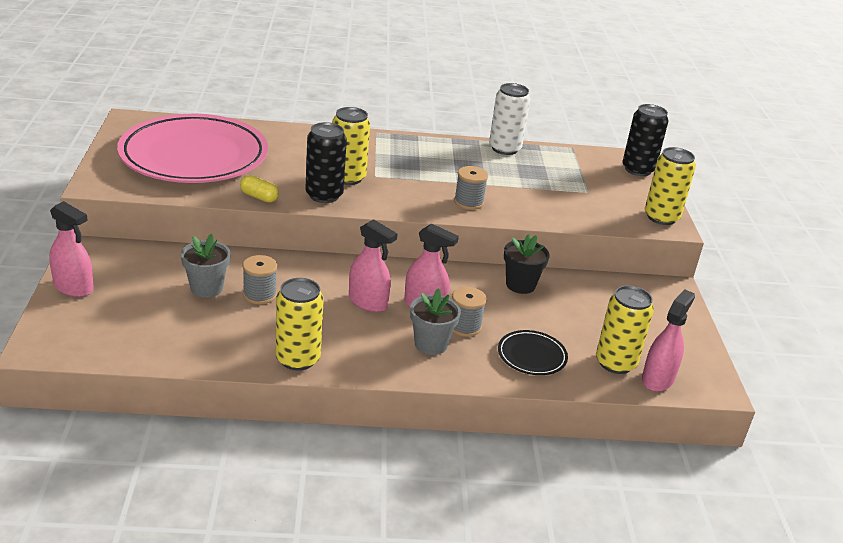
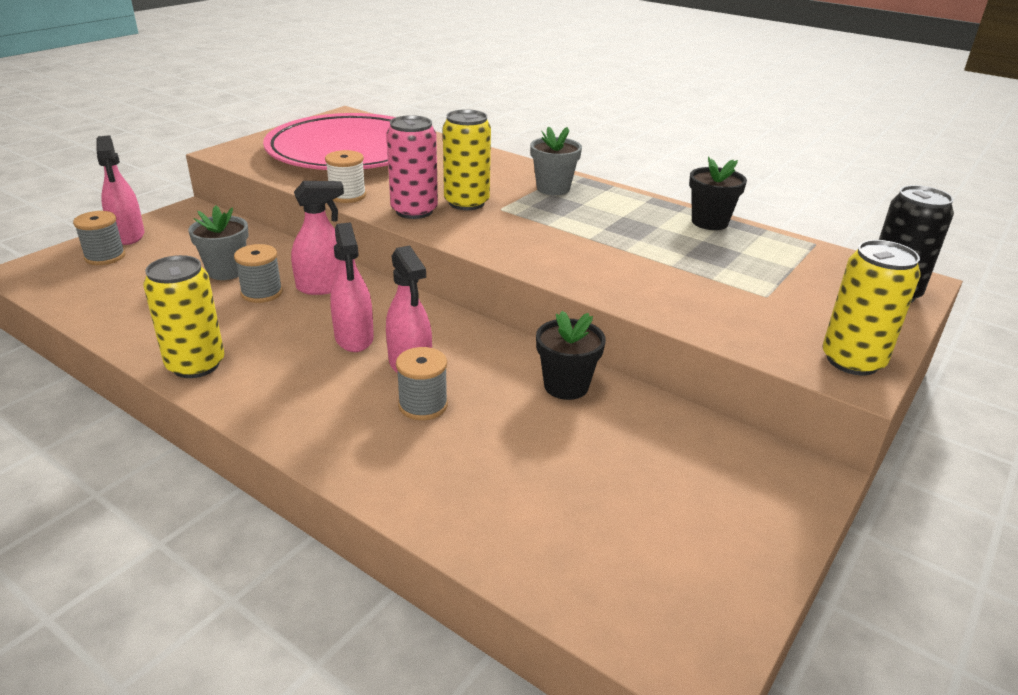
camera: 40 degrees right, 0 degrees up
(259, 197) = (347, 196): yellow capsule -> white spool
(324, 195) = (414, 211): black can -> pink can
(431, 344) = (353, 408): grey flower pot -> grey flower pot (553, 188)
(468, 202) = (572, 261): grey spool -> grey spool (105, 257)
(504, 148) = (709, 222): white can -> black flower pot
(532, 356) = (457, 476): black plate -> none
(615, 363) = (567, 541): yellow can -> none
(657, 379) = (606, 599): pink spray bottle -> pink spray bottle (323, 286)

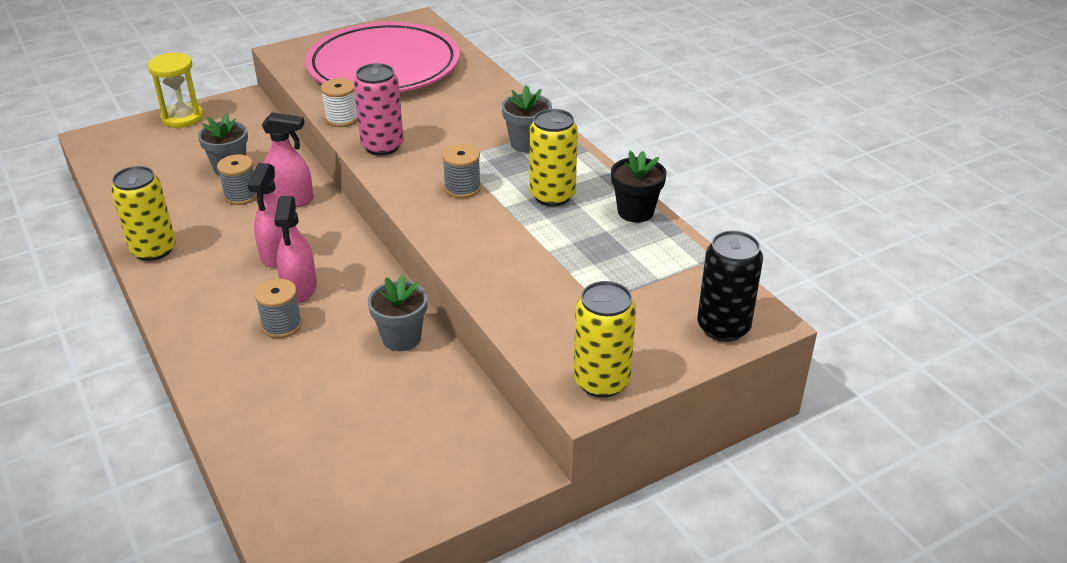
camera: 25 degrees right, 5 degrees up
(105, 257) = (154, 136): grey spool -> grey spool (462, 188)
(128, 235) = (182, 117): pink spray bottle -> yellow hourglass
(466, 203) = (434, 145): yellow can -> yellow can (552, 196)
(566, 386) = (401, 338): black flower pot -> grey flower pot

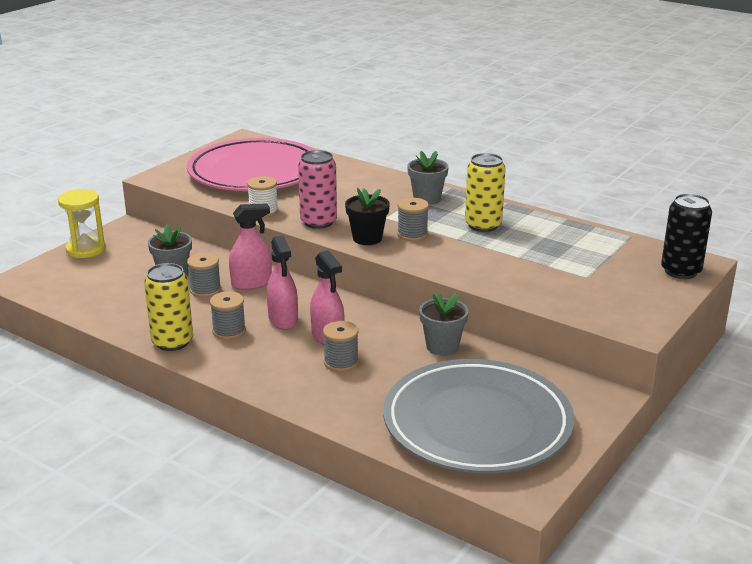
camera: 25 degrees left, 10 degrees down
(215, 252) = (229, 331): none -> grey spool
(341, 452) = (477, 423): none -> grey plate
(601, 381) = (640, 318): yellow can -> none
(635, 212) = (551, 222): black flower pot -> black flower pot (367, 238)

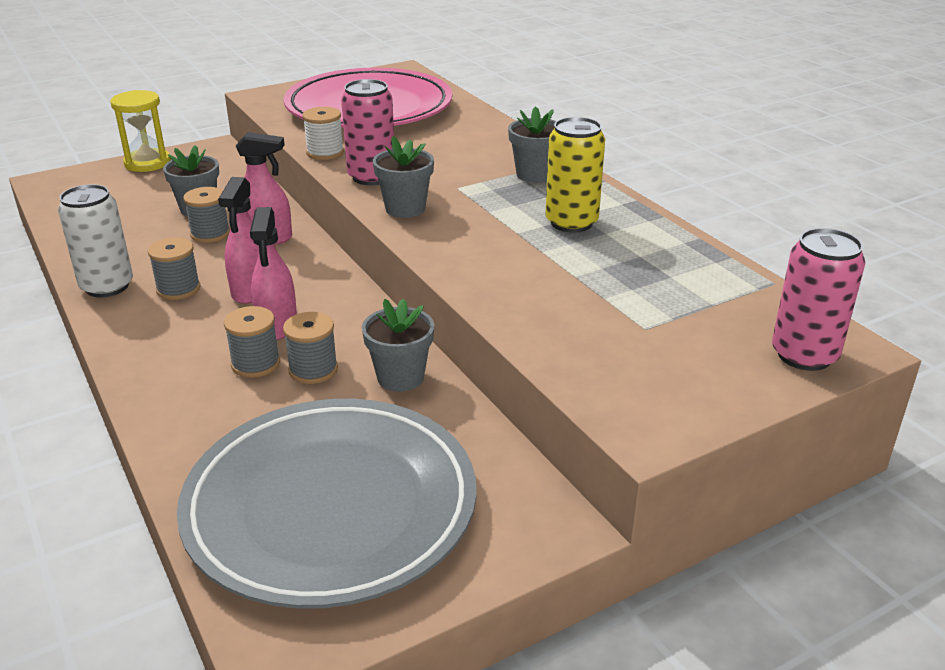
camera: 25 degrees right, 5 degrees up
(172, 342) = (107, 286): yellow can -> white can
(367, 238) = (405, 209): black flower pot -> grey flower pot
(412, 234) = (466, 215): grey spool -> grey spool (313, 370)
(681, 271) = (804, 355): black can -> pink can

